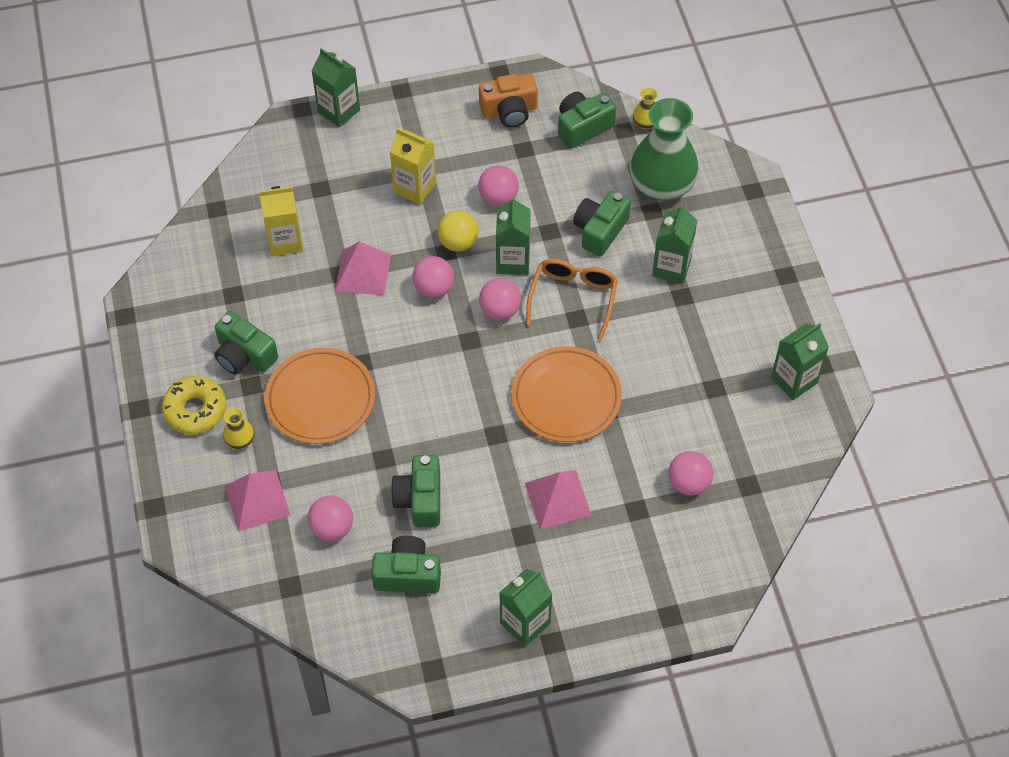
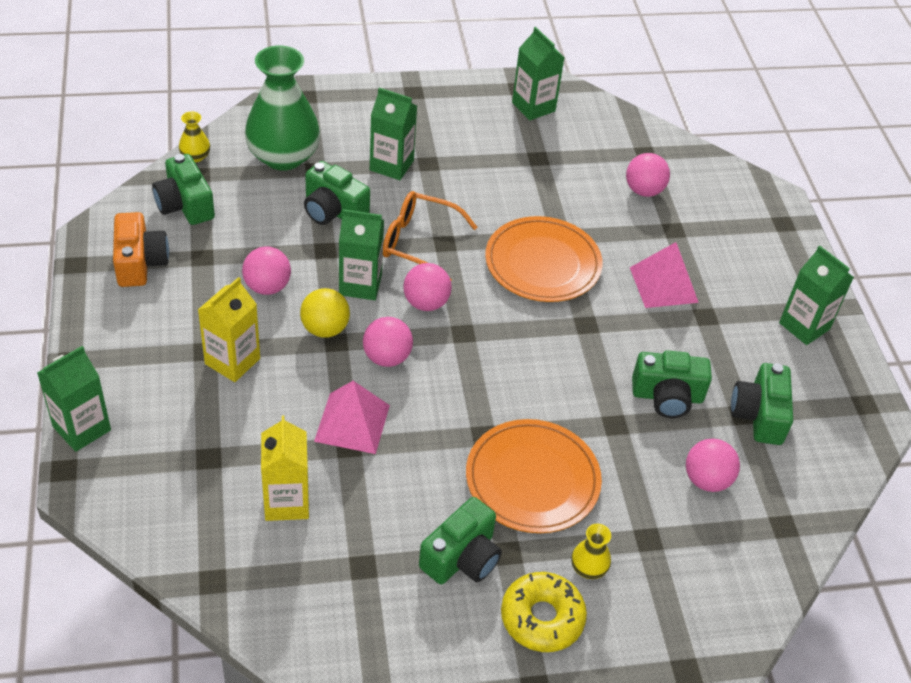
camera: 90 degrees left, 10 degrees down
(257, 500) = (673, 553): pink pyramid -> none

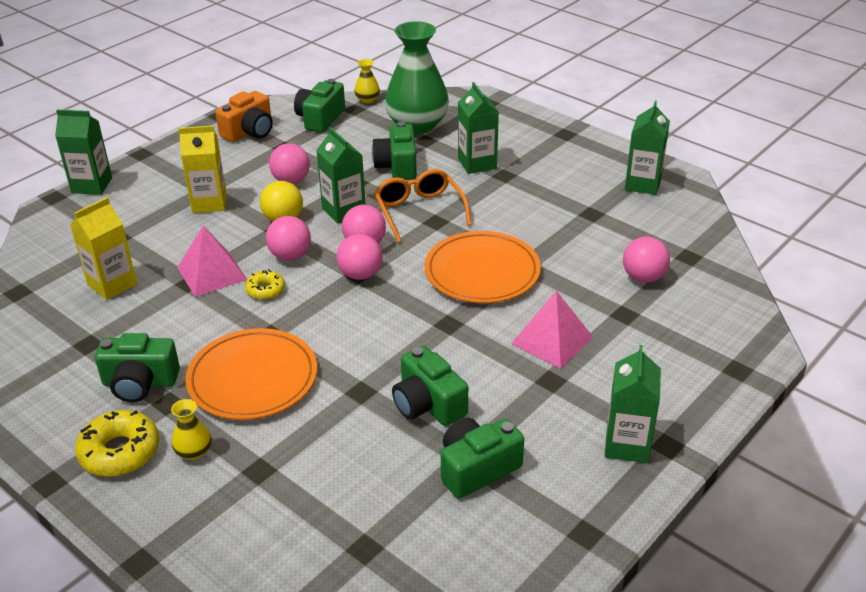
camera: 55 degrees right, 10 degrees down
(419, 402) = (265, 290): none -> yellow donut
(706, 480) = (362, 472): pink ball -> pink ball (360, 274)

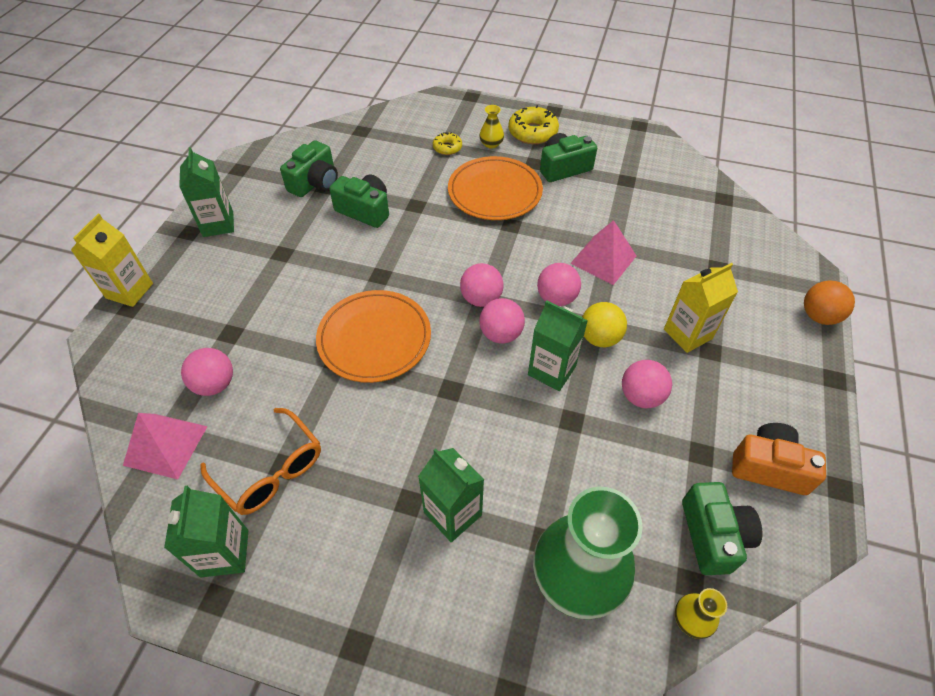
camera: 155 degrees right, 15 degrees up
(92, 185) = (818, 316): green carton -> orange ball
(112, 284) = (666, 225): yellow carton -> yellow carton (129, 291)
(249, 132) = (769, 467): orange camera -> orange camera turned 90 degrees clockwise
(265, 290) = (546, 258): yellow donut -> yellow donut (447, 148)
(397, 166) = (545, 468): green camera -> none
(419, 211) = (475, 398): orange glasses -> orange glasses (270, 470)
(552, 340) = (289, 287): pink pyramid -> pink pyramid (165, 445)

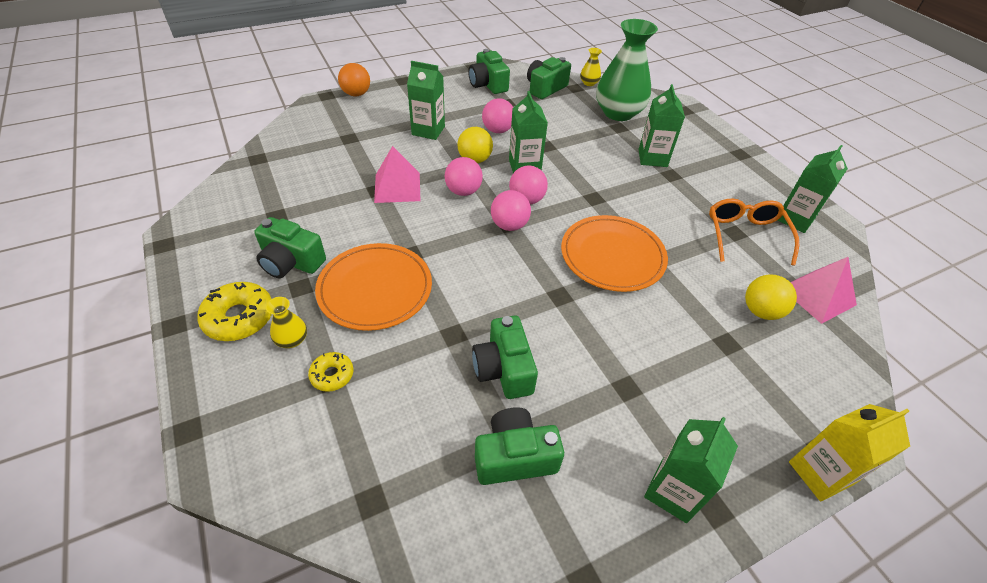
camera: 135 degrees left, 5 degrees down
(215, 384) = (761, 311): pink ball -> yellow ball
(687, 334) = (428, 130): yellow carton -> green carton
(769, 467) = (488, 84): orange camera -> green camera

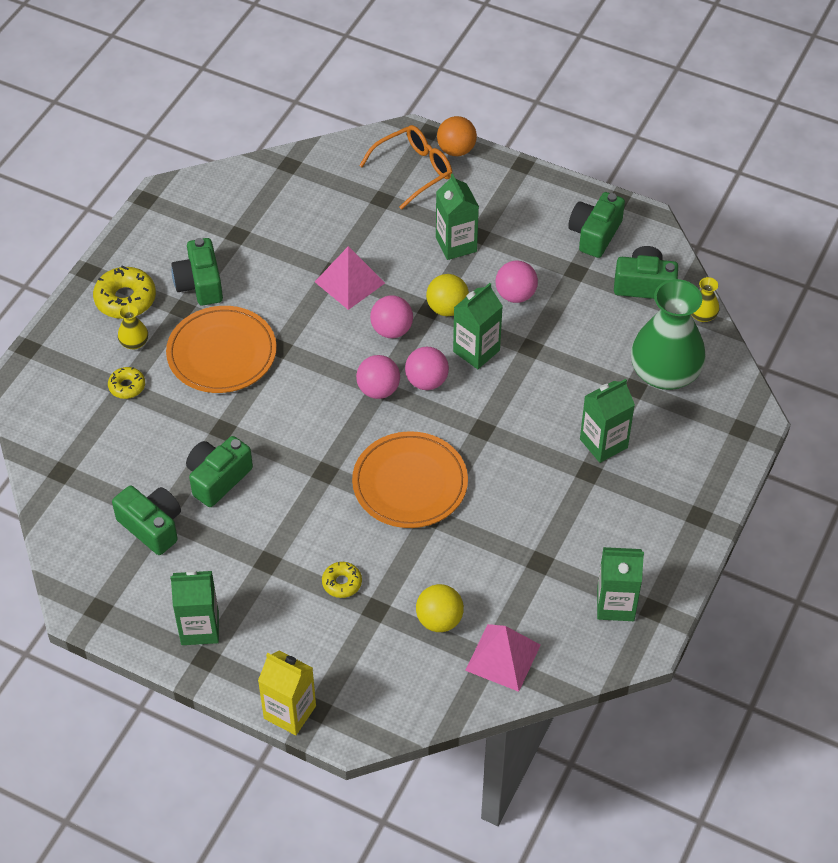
camera: 55 degrees right, 5 degrees up
(685, 349) = (342, 583): none -> yellow donut
(745, 235) = (543, 572): orange glasses -> orange glasses (413, 171)

